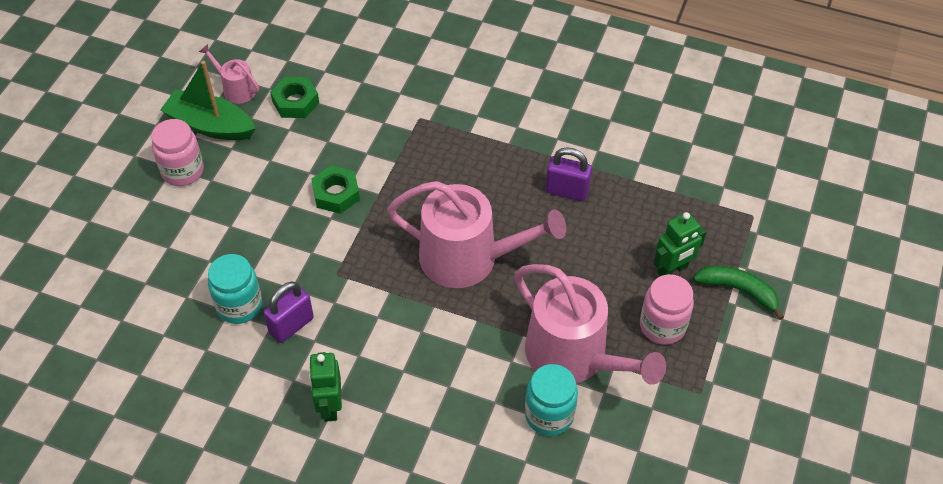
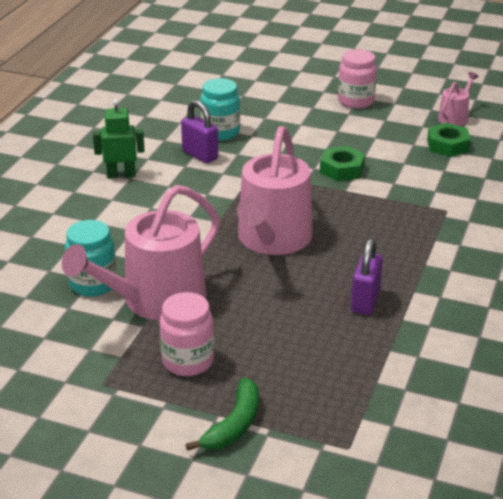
camera: 90 degrees right, 20 degrees down
(210, 125) = (409, 109): green boat -> none
(672, 270) = (262, 373): green robot -> none

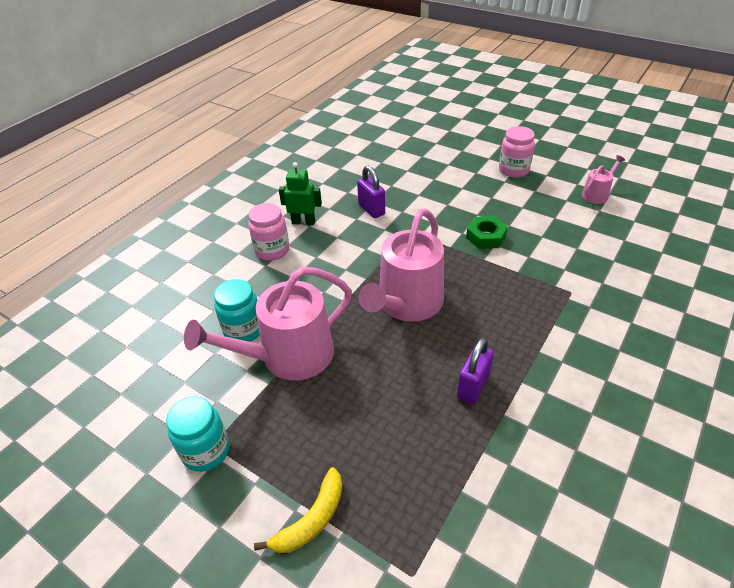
camera: 15 degrees right, 10 degrees up
(188, 361) = (294, 431): pink jar -> pink jar (272, 250)
(220, 132) = (394, 189): turquoise jar -> turquoise jar (206, 451)
(234, 424) = (311, 519): green banana -> yellow banana
(447, 145) = (585, 222): green nut -> none

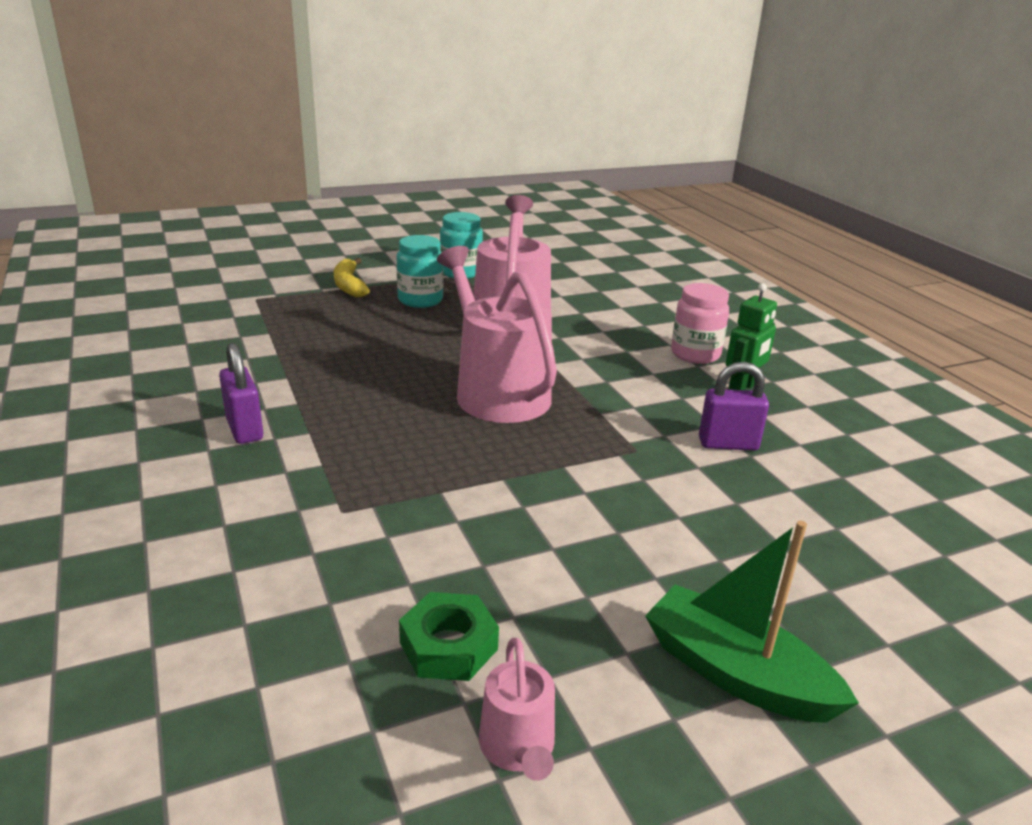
camera: 120 degrees right, 15 degrees down
(244, 330) = (574, 311): turquoise jar -> turquoise jar (420, 300)
(473, 387) = (338, 377): purple padlock -> purple padlock (244, 429)
(486, 237) = (549, 507): green nut -> green nut (448, 646)
(513, 170) = (736, 673): pink jar -> green boat

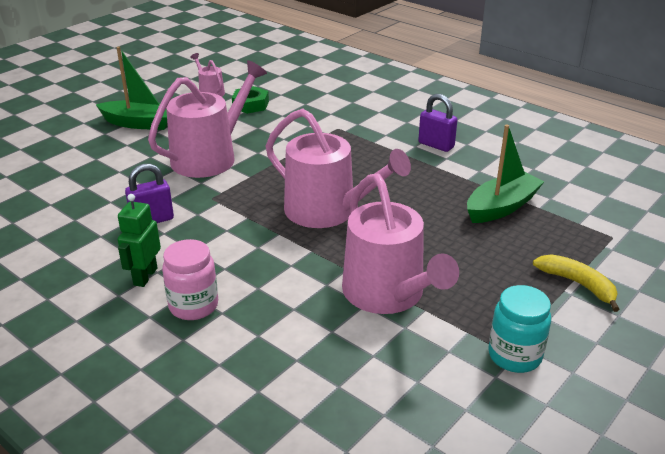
camera: 155 degrees right, 5 degrees up
(304, 343) = (501, 207): none -> green boat
(420, 300) = (491, 288): turquoise jar -> none
(610, 522) = (210, 157): none -> pink watering can

